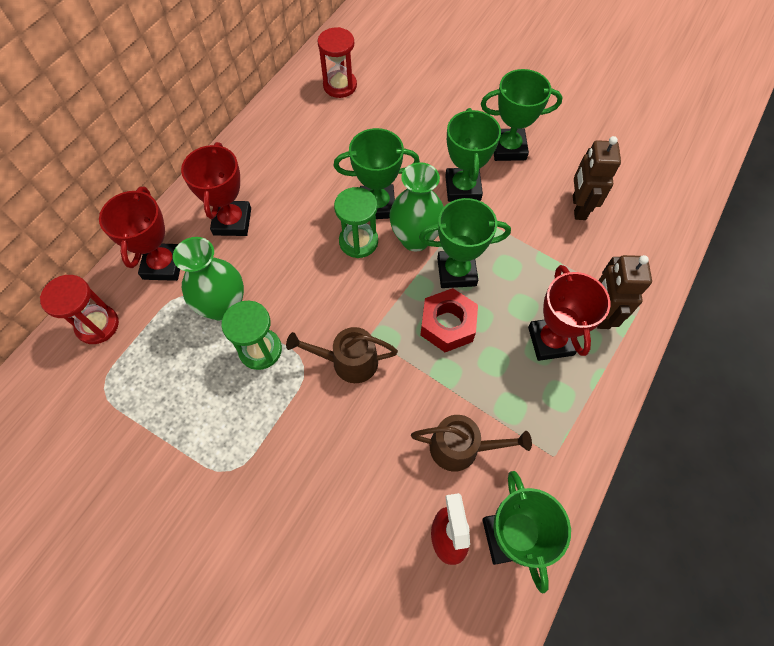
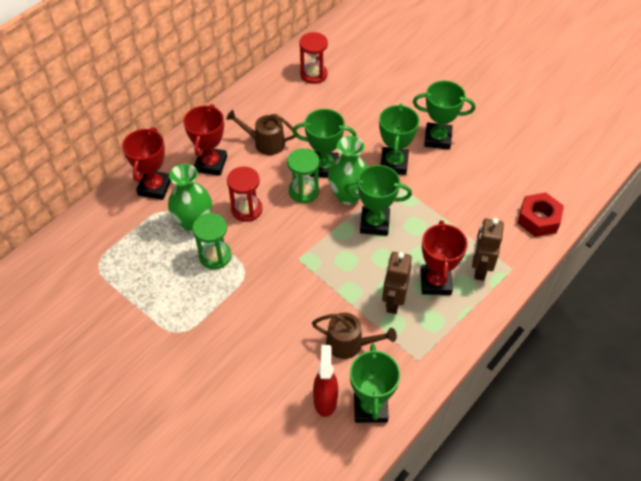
camera: 10 degrees right, 10 degrees down
(97, 325) = (100, 222): red hourglass -> red hourglass (247, 209)
(348, 361) = (278, 273): brown watering can -> brown watering can (265, 143)
(447, 325) = (359, 259): red nut -> red nut (538, 219)
(578, 207) = (483, 190): brown robot -> brown robot (393, 301)

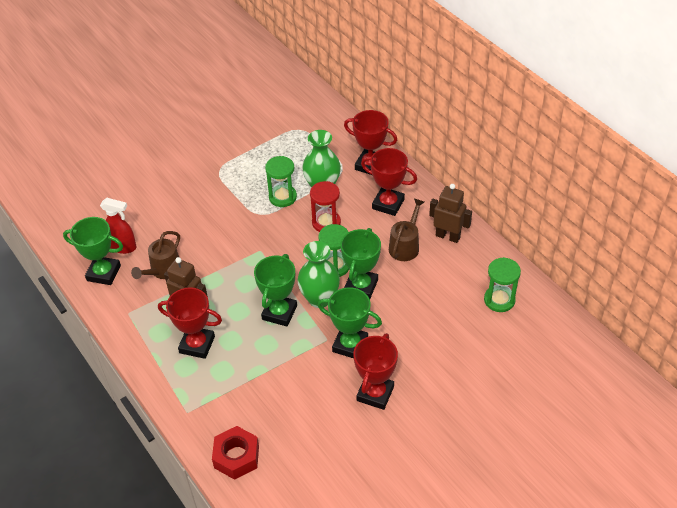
camera: 105 degrees right, 5 degrees down
(313, 74) = (499, 300): red hourglass -> green hourglass
(437, 139) = (375, 393): green trophy -> red trophy
(479, 269) = (197, 384): brown robot -> brown robot (448, 236)

